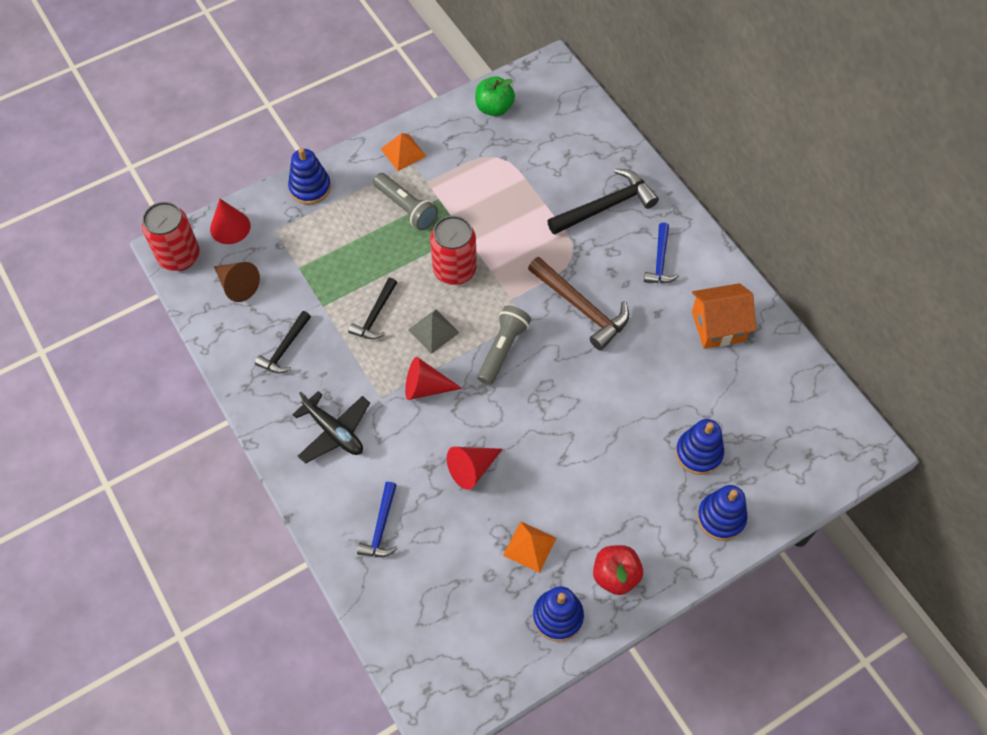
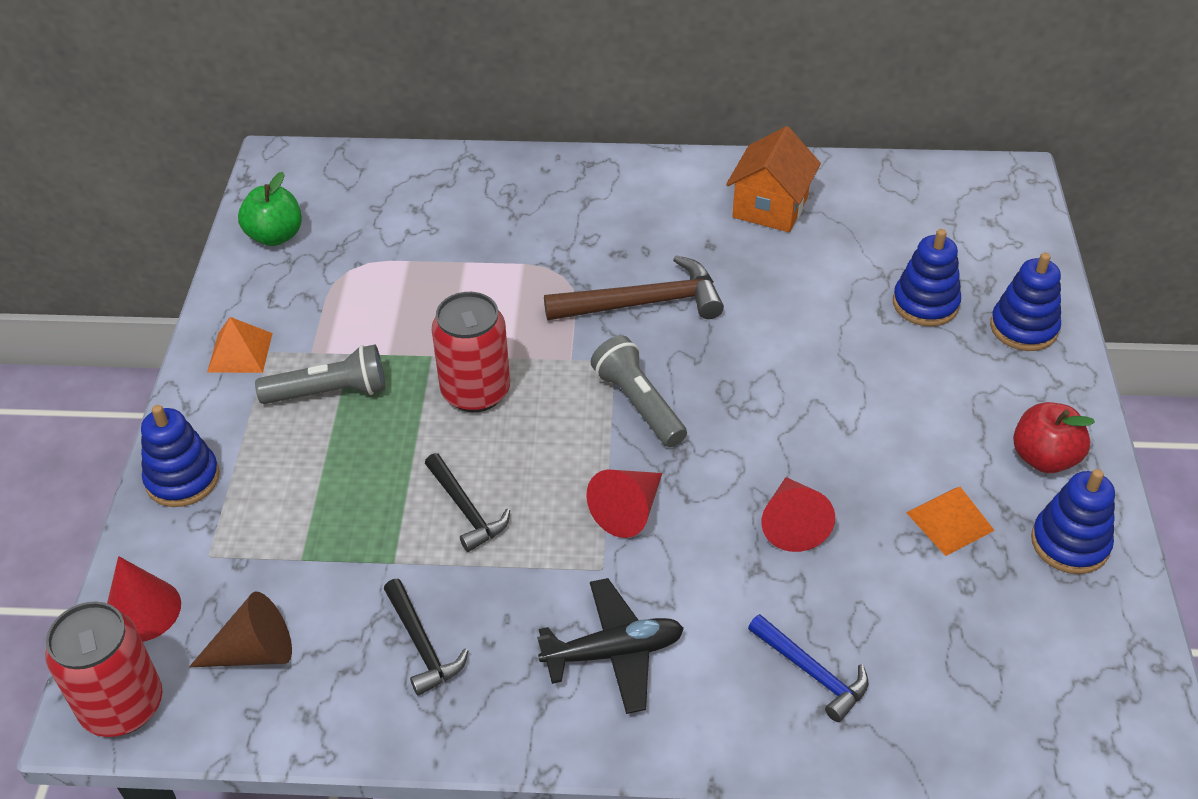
camera: 55 degrees left, 15 degrees down
(433, 331) = (548, 459): grey pyramid -> none
(605, 206) = (522, 214): black hammer -> none
(660, 260) = (641, 208): blue hammer -> none

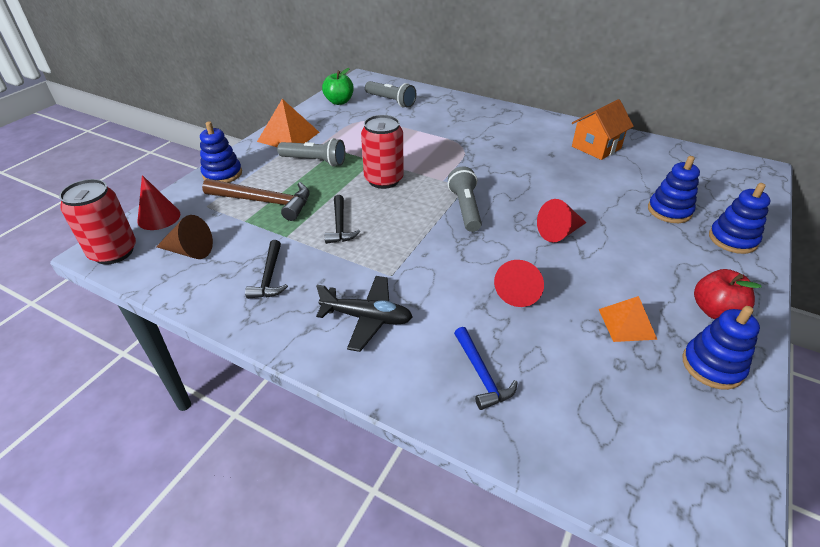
camera: 25 degrees right, 5 degrees down
(240, 352) = (288, 136): orange pyramid -> orange pyramid, size x1.56
(371, 205) = (391, 101): none -> grey flashlight
(628, 511) = (425, 253): red cone -> red cone (559, 232)
(643, 303) = (497, 168): brown hammer -> brown hammer (264, 202)

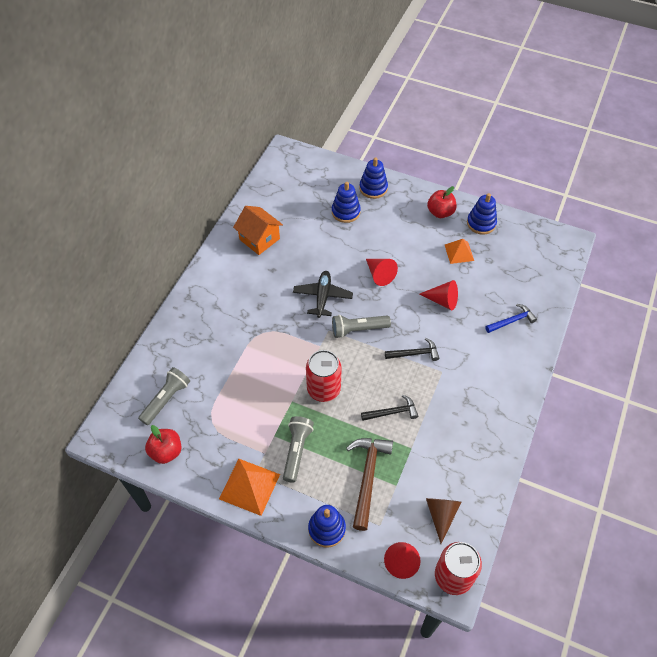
camera: 95 degrees left, 15 degrees up
(269, 276) = (458, 448): black hammer -> black hammer (414, 353)
(339, 102) = (166, 452): green apple -> red apple
(367, 318) = (483, 381): black plane -> black plane (322, 297)

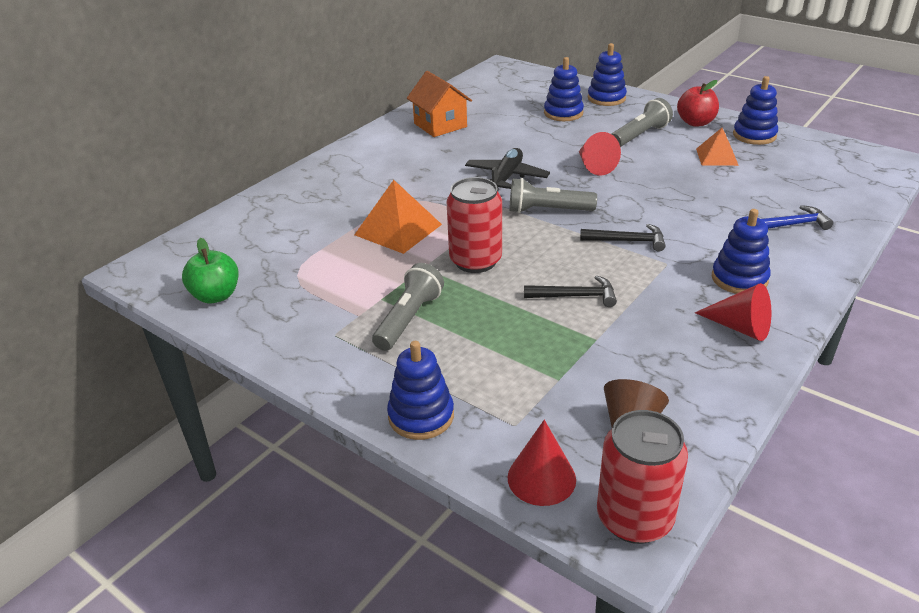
camera: 15 degrees right, 20 degrees down
(166, 400) = (245, 246): grey flashlight -> grey flashlight (640, 135)
(166, 452) = (216, 296): red apple -> green apple
(249, 486) = (318, 348): orange pyramid -> orange pyramid (398, 229)
(367, 477) = (512, 364): brown hammer -> none
(442, 300) = (682, 196): red cone -> red cone (740, 327)
(486, 379) = (739, 279): none -> blue stacking toy

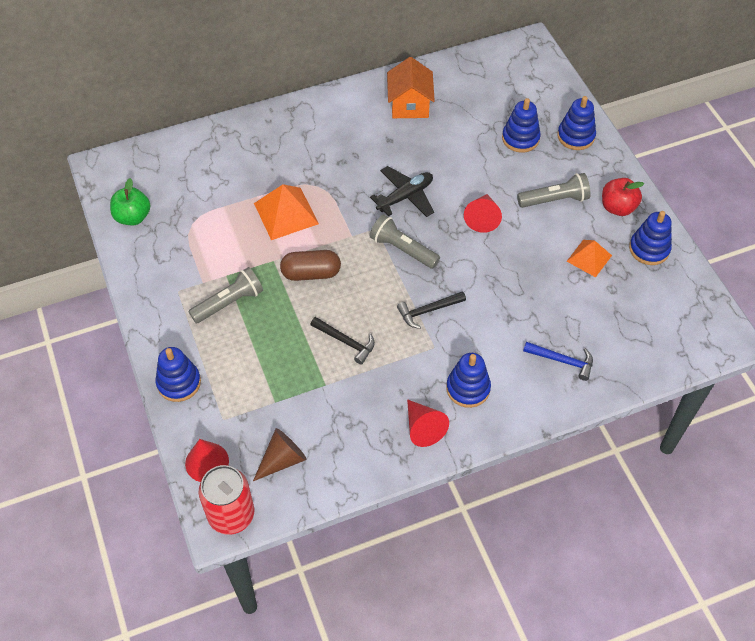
camera: 30 degrees right, 20 degrees up
(475, 261) = (311, 273): red can -> brown capsule
(627, 241) = (428, 311): black hammer -> black hammer turned 120 degrees clockwise

